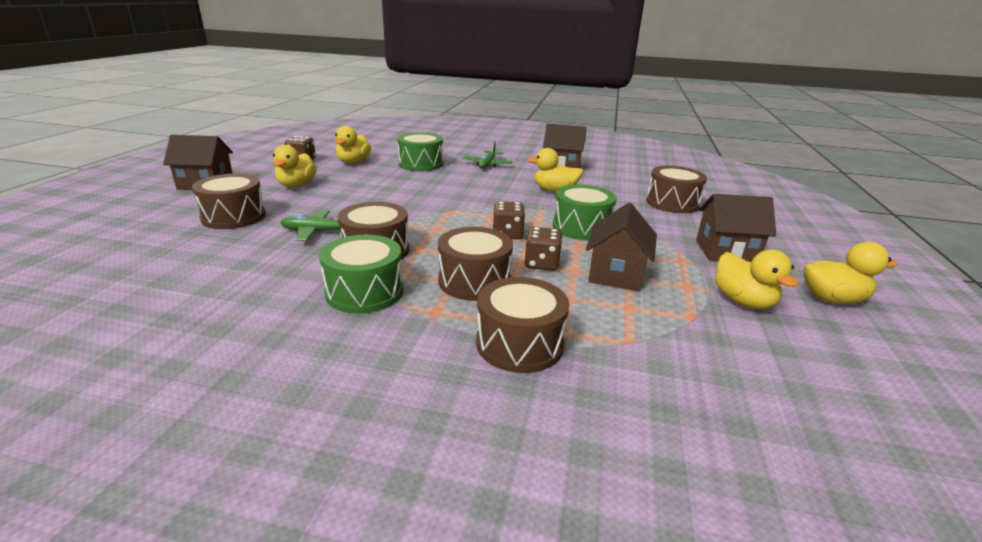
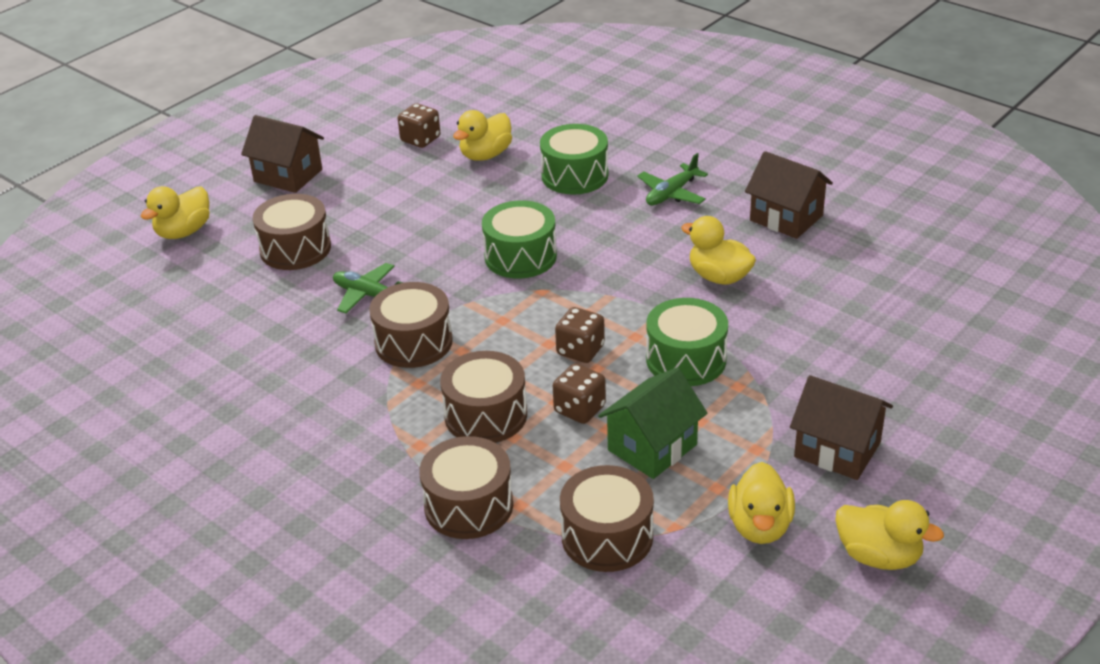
camera: 30 degrees right, 10 degrees up
(296, 185) = (388, 198): yellow duck -> yellow duck (184, 232)
(364, 292) = (369, 401): green drum -> green drum (520, 256)
(616, 274) = (652, 447): brown house -> green house
(672, 203) = (872, 341): brown drum -> brown drum (607, 536)

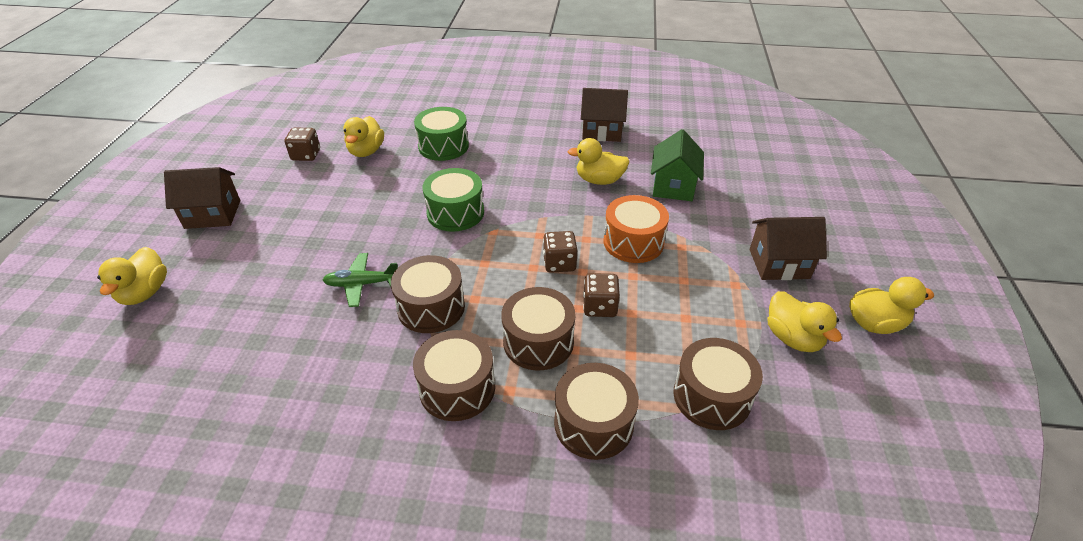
camera: 35 degrees left, 5 degrees up
(295, 249) = (266, 270): brown drum -> brown drum (457, 388)
(652, 447) = (673, 313): green house -> green house (673, 186)
(672, 193) = (518, 138): green plane -> none
(686, 360) = (633, 242): green drum -> orange drum

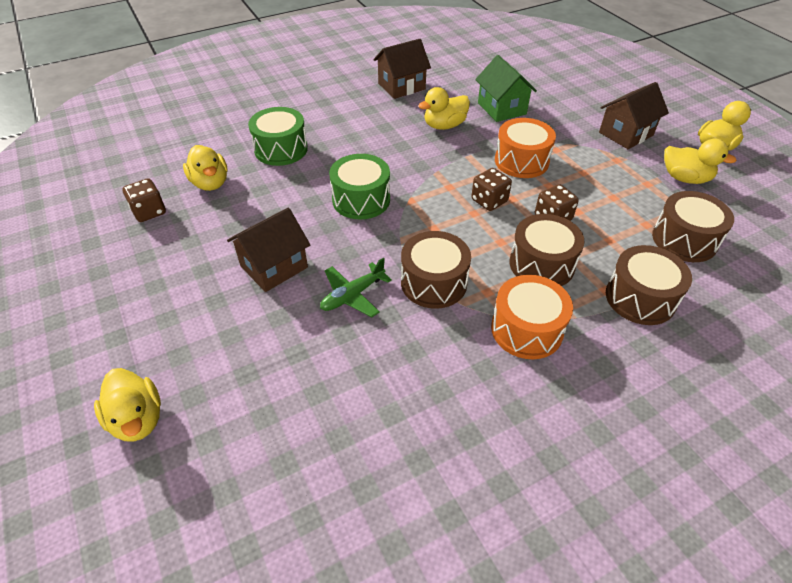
camera: 35 degrees left, 5 degrees up
(213, 214) = (116, 310): brown house -> brown house (274, 267)
(457, 388) = (526, 329): brown drum -> orange drum

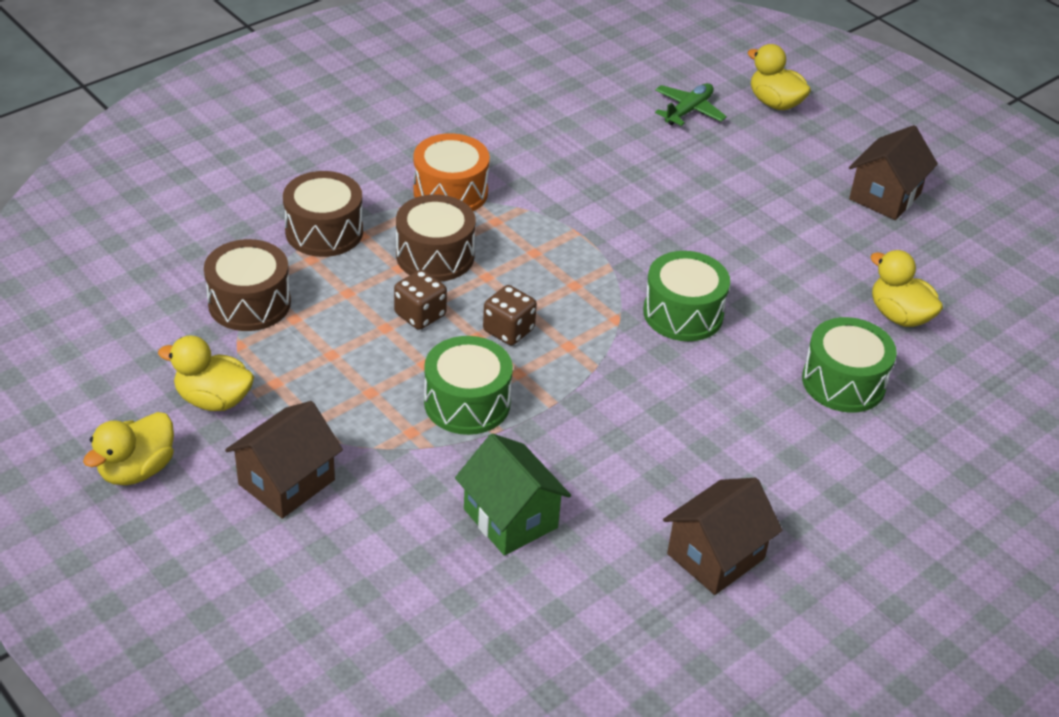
camera: 165 degrees right, 5 degrees down
(149, 212) = (939, 269): brown dice -> none
(274, 267) = (742, 223): brown house -> brown house (885, 196)
(353, 295) = (640, 205): green plane -> green plane (688, 111)
(434, 282) = (557, 225): brown drum -> none
(444, 125) = (605, 462): yellow duck -> none
(521, 161) = (467, 403): orange drum -> green drum

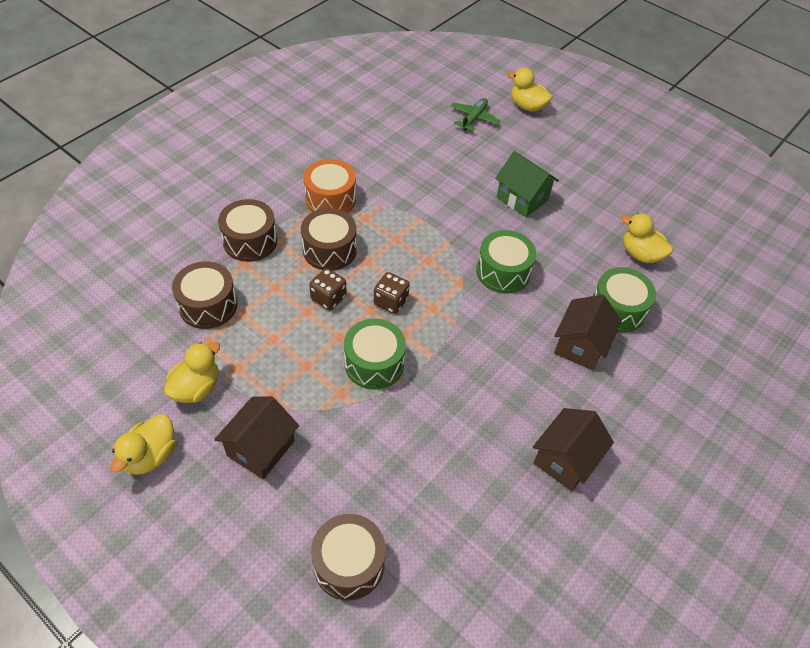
camera: 10 degrees left, 10 degrees up
(213, 399) = (196, 388): yellow duck -> yellow duck turned 120 degrees clockwise
(378, 633) = (349, 564): none -> brown drum
(510, 518) = (422, 452): green house -> green house (522, 198)
(885, 196) = (611, 166): brown house -> brown house (580, 345)

